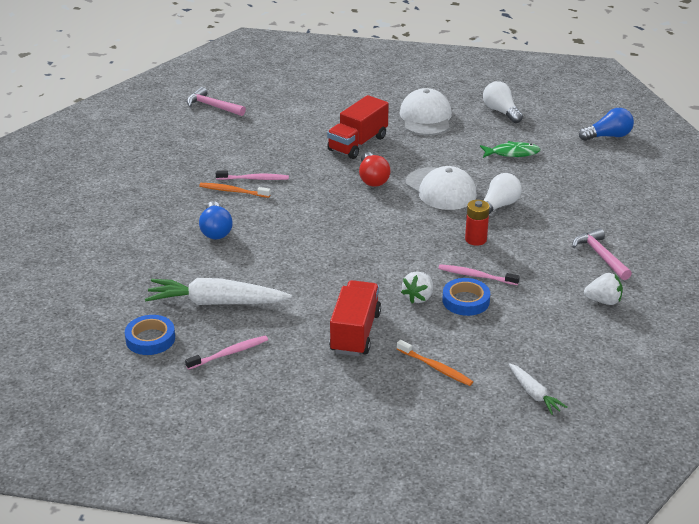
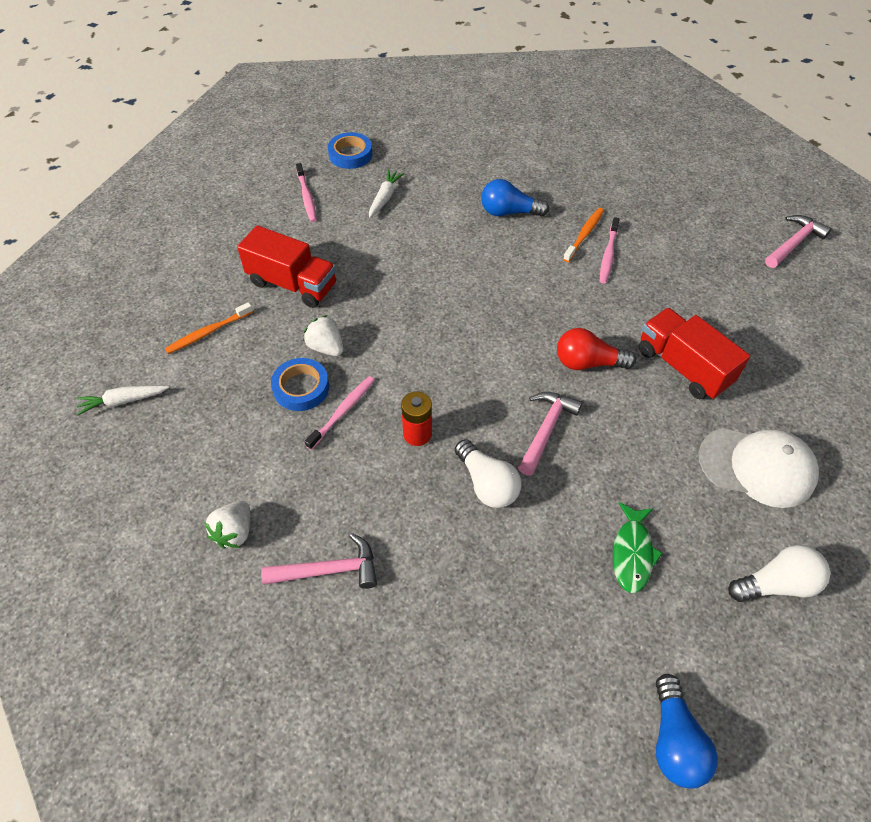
camera: 105 degrees right, 20 degrees up
(215, 303) = (385, 198): white carrot -> white carrot, size x0.52
(441, 189) = (546, 429): white cap -> pink hammer

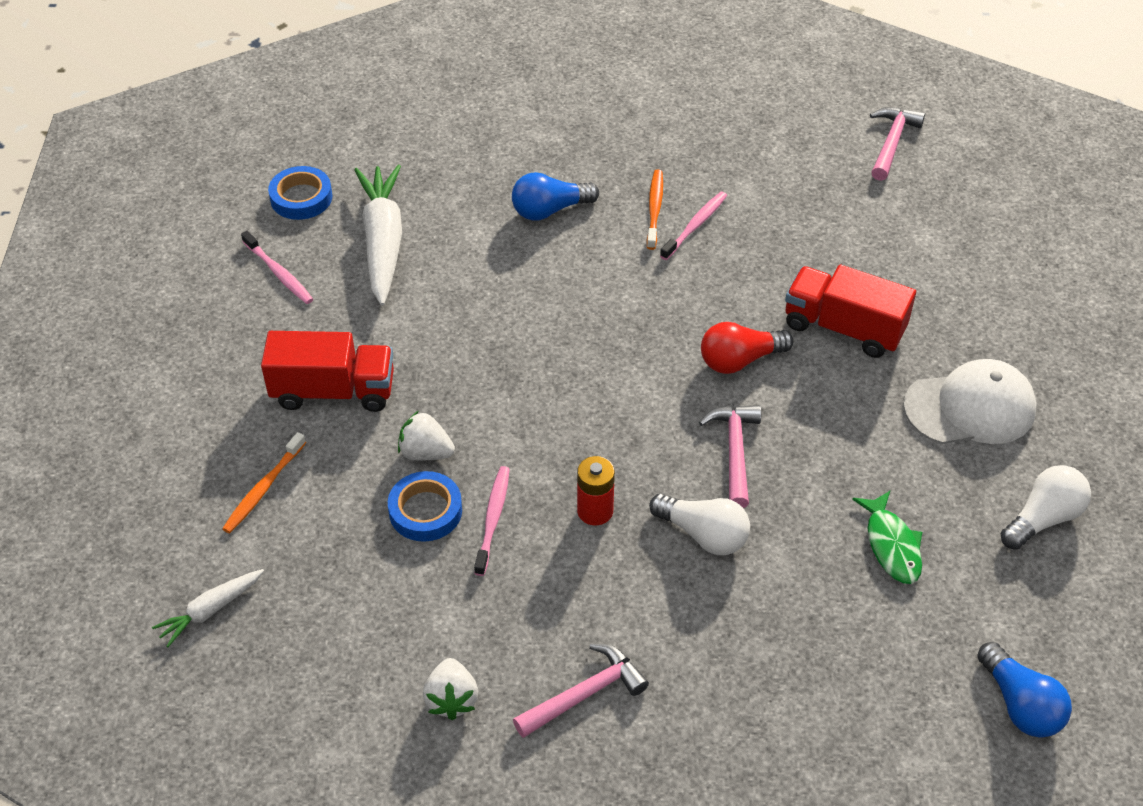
camera: 25 degrees left, 5 degrees down
(385, 198) = (383, 241): white carrot -> white carrot, size x1.93
(608, 255) = (695, 225): pink toothbrush -> pink toothbrush turned 135 degrees counterclockwise

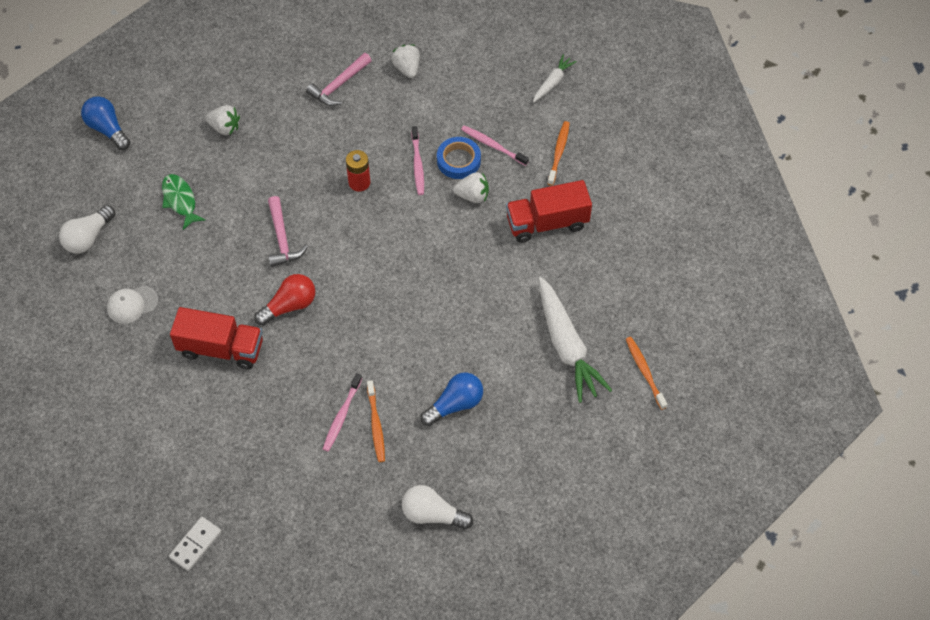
camera: 165 degrees right, 10 degrees up
(279, 273) = (626, 301): pink toothbrush -> pink toothbrush (492, 145)
(301, 198) = (644, 371): blue tape -> orange toothbrush
(703, 534) = (292, 182): white light bulb -> white light bulb (432, 514)
(804, 658) = (225, 127): none -> white strawberry
(891, 142) = (195, 544): pink hammer -> white domino
(970, 408) = (132, 304): white cap -> white cap, size x0.58

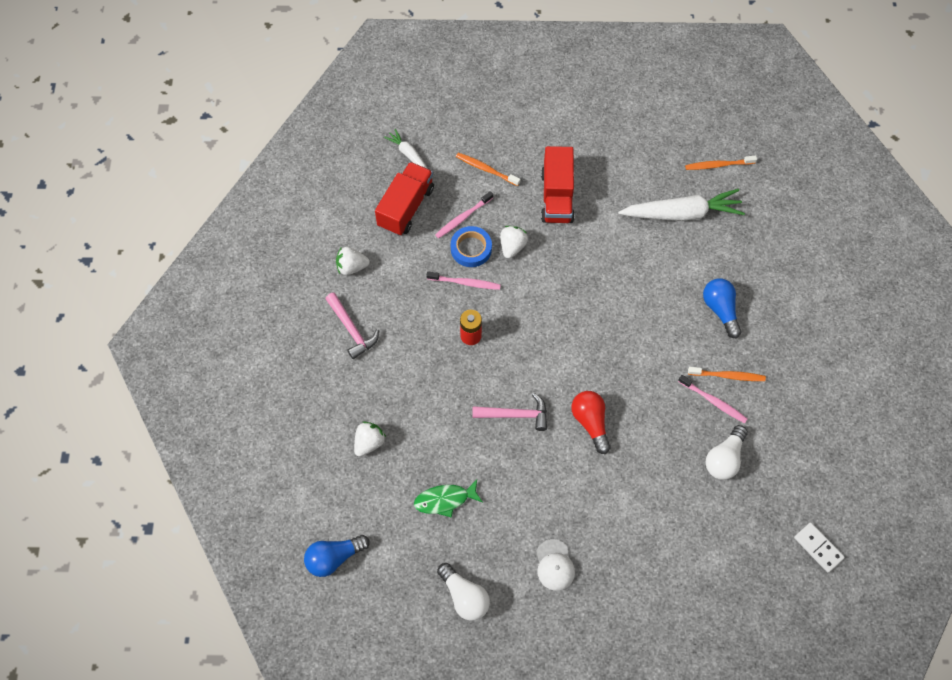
camera: 75 degrees left, 5 degrees up
(221, 348) = (622, 491): red truck -> red truck (406, 207)
(432, 514) = (819, 350): white light bulb -> white light bulb (724, 459)

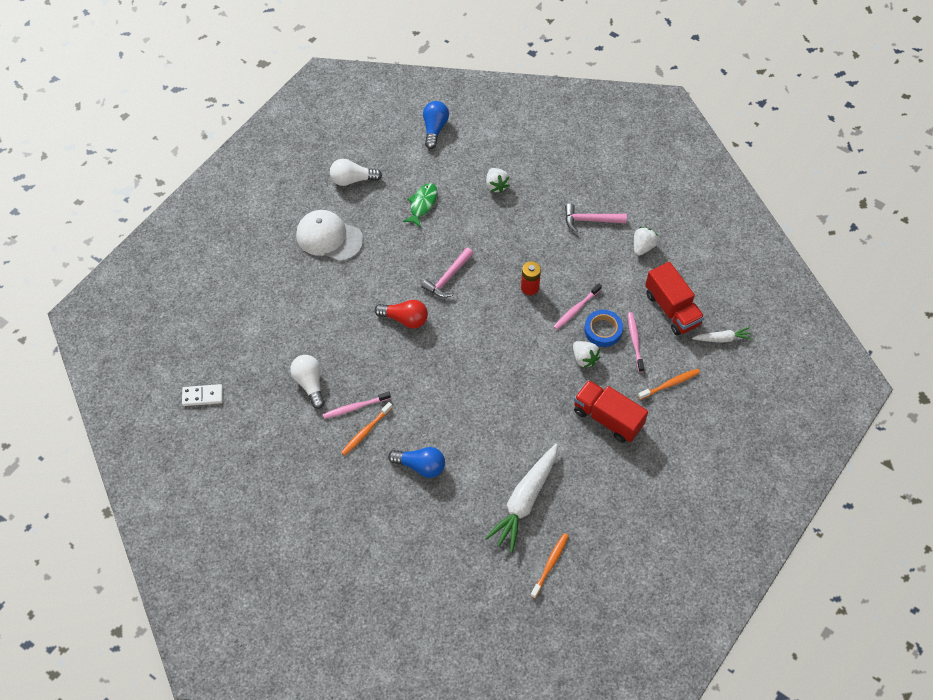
camera: 125 degrees right, 5 degrees down
(554, 565) = (329, 237): white cap -> white cap, size x1.72

